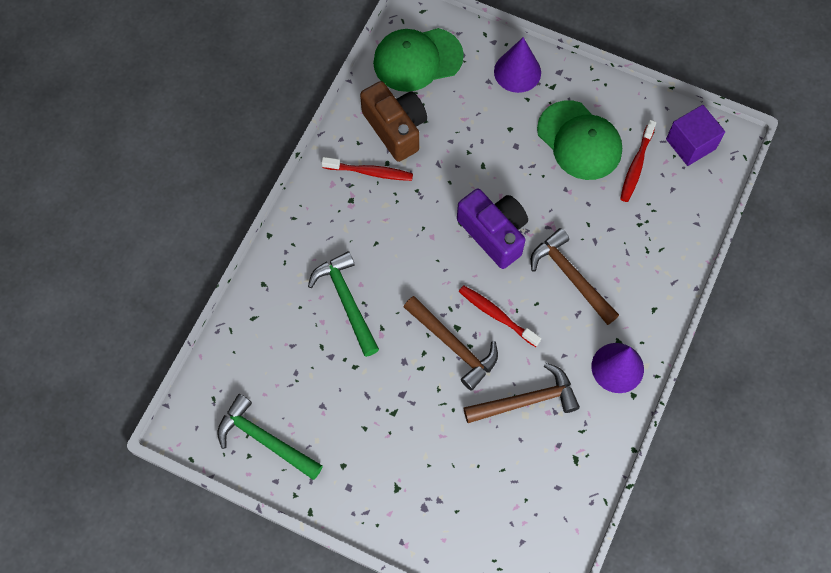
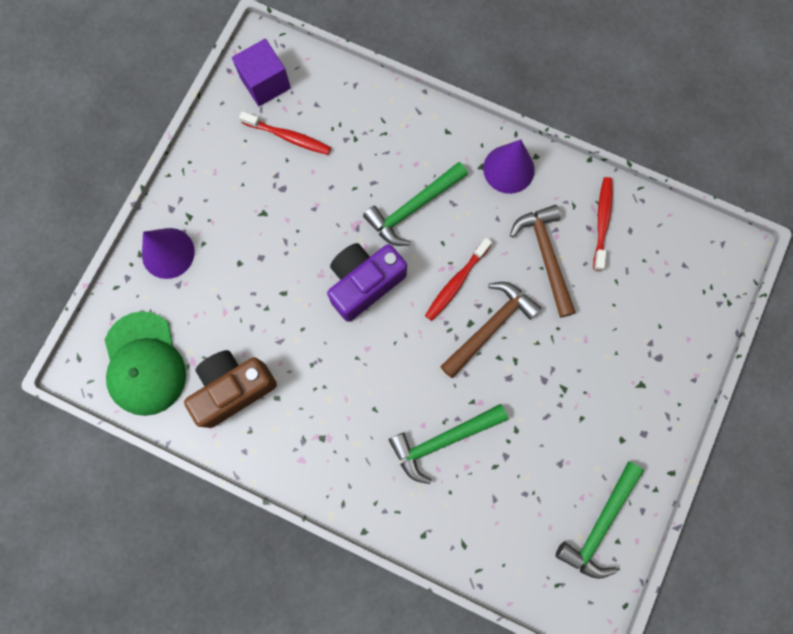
camera: 90 degrees left, 10 degrees up
(370, 172) = (288, 417): red toothbrush -> red toothbrush (602, 222)
(570, 276) = (413, 208): brown hammer -> green hammer
(579, 141) = (257, 192): green cap -> none

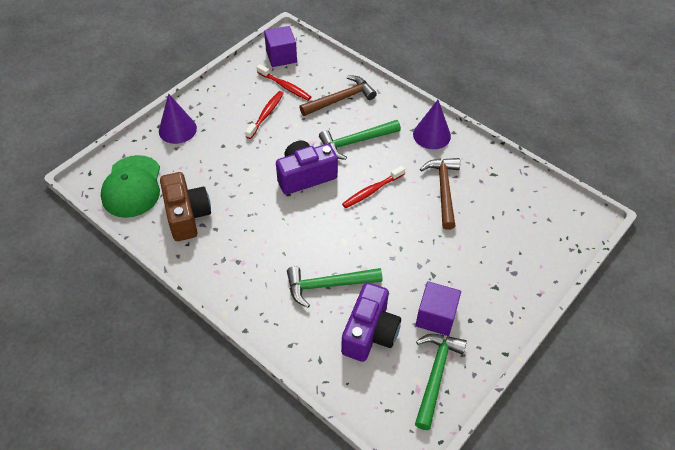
camera: 15 degrees right, 25 degrees down
(233, 388) = (187, 215): brown camera -> brown camera turned 90 degrees clockwise
(490, 327) = (388, 222): brown hammer -> brown hammer (340, 99)
(511, 491) = (370, 333): none -> purple camera
(581, 447) = (435, 317): none -> purple cube
(600, 525) = (435, 375): green hammer -> green hammer turned 150 degrees clockwise
(602, 222) = (492, 179): red toothbrush -> red toothbrush (266, 114)

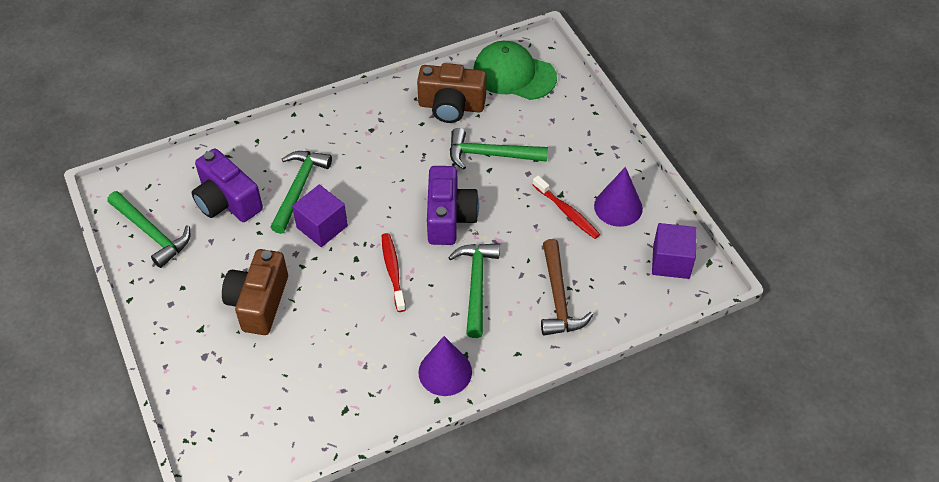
camera: 115 degrees right, 0 degrees up
(177, 129) = (581, 127): purple cone -> purple cone (618, 207)
(230, 173) = (490, 155): none -> green hammer
(285, 86) = (609, 247): red toothbrush -> none
(435, 317) = (206, 260): purple cube -> purple cube (322, 227)
(443, 190) = (352, 342): brown hammer -> none
(449, 260) = (259, 302): none -> brown camera

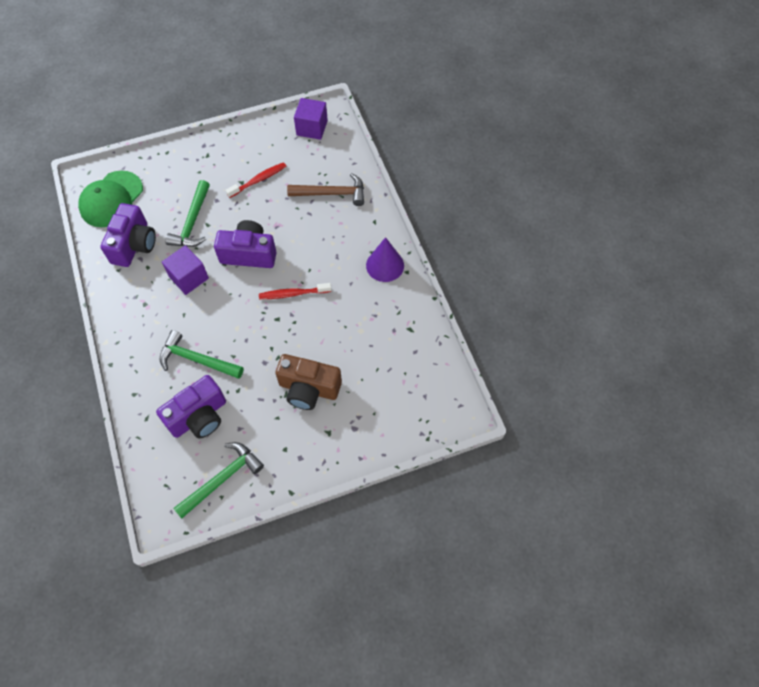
camera: 85 degrees left, 10 degrees up
(322, 227) = (241, 342): purple cube -> purple cube (189, 277)
(451, 106) = (134, 245): brown camera -> purple camera
(476, 285) = (314, 241): green hammer -> none
(618, 207) = (259, 150): purple cone -> none

